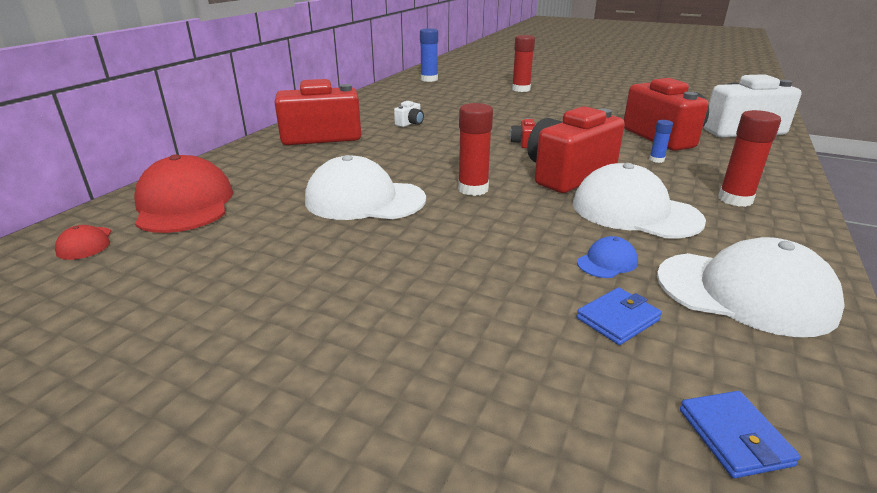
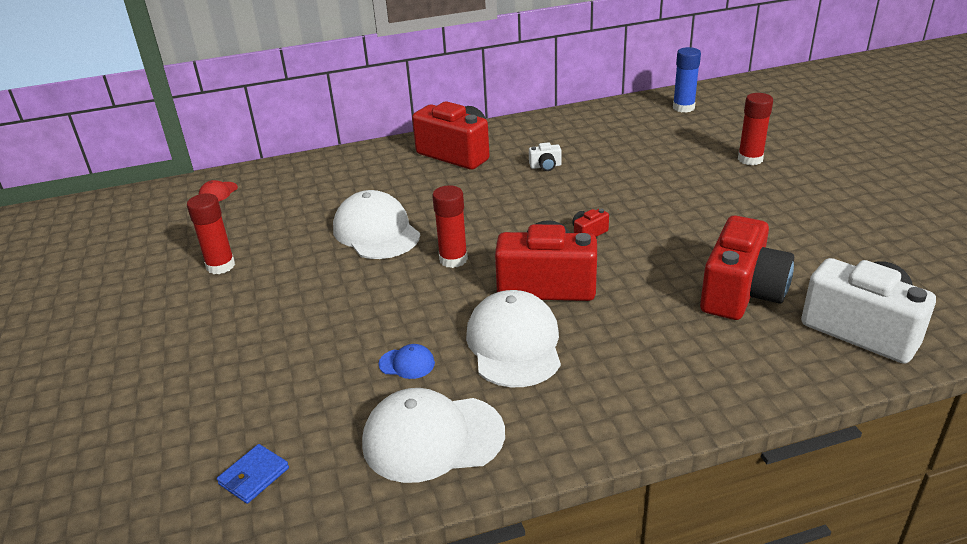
camera: 50 degrees right, 5 degrees up
(184, 204) = (291, 184): red cap -> none
(617, 319) = (333, 396): blue wallet -> none
(656, 160) = (660, 312): blue glue stick -> none
(735, 199) = (620, 385): red glue stick -> red glue stick (220, 266)
(745, 292) = (432, 438): white cap -> white cap turned 105 degrees clockwise

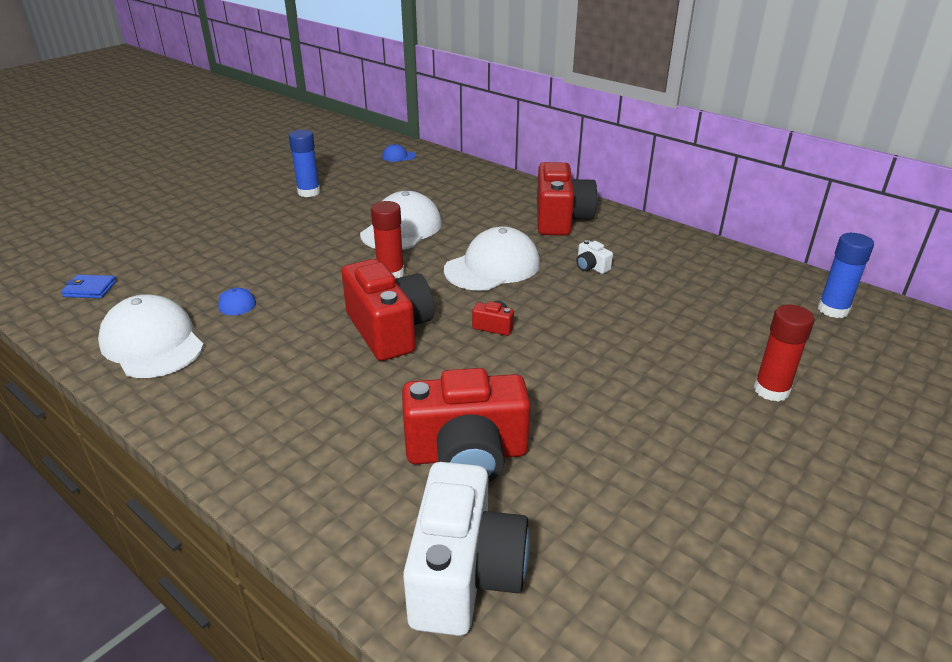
camera: 55 degrees right, 0 degrees up
(218, 192) = (398, 156): red cap -> blue cap
(220, 266) = (309, 192): red glue stick -> blue glue stick
(514, 344) = (290, 341): white cap -> white cap (492, 267)

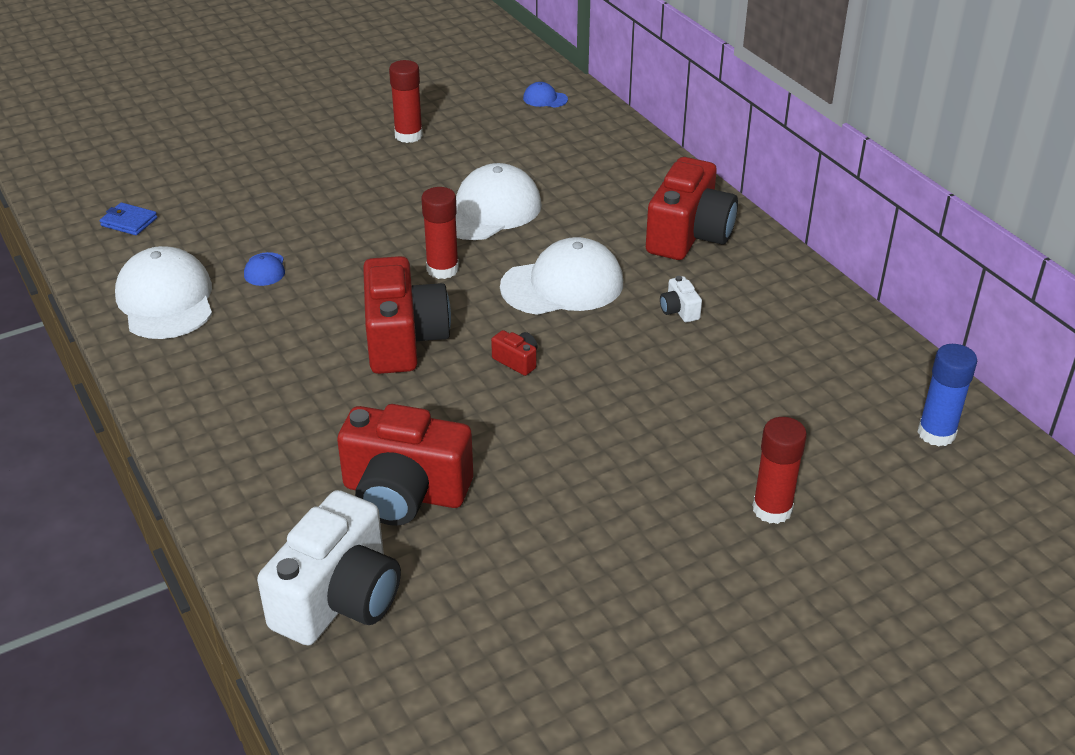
camera: 20 degrees right, 5 degrees up
(309, 192) = (408, 135): blue glue stick -> red glue stick

